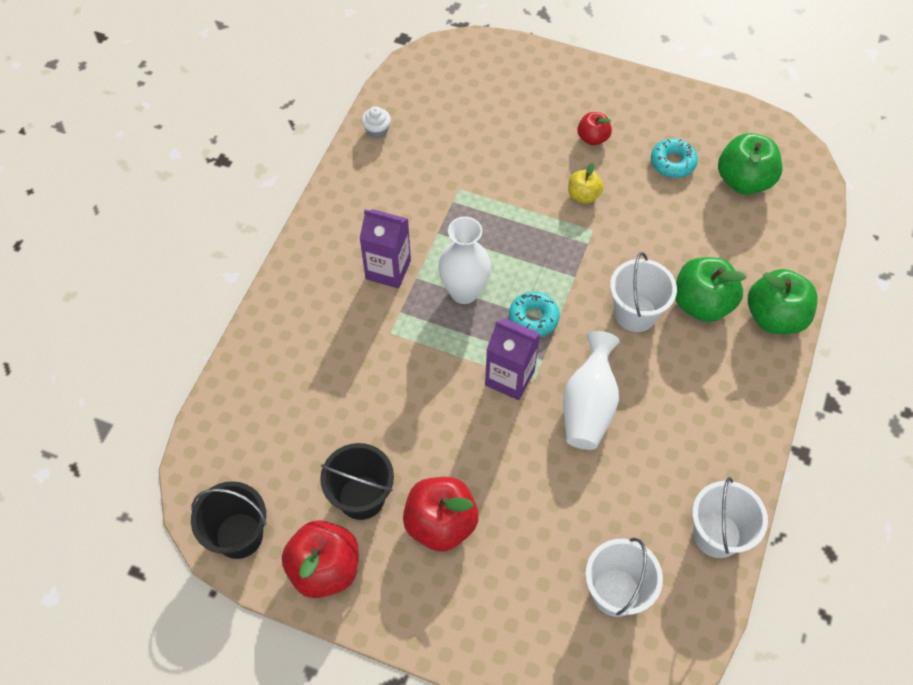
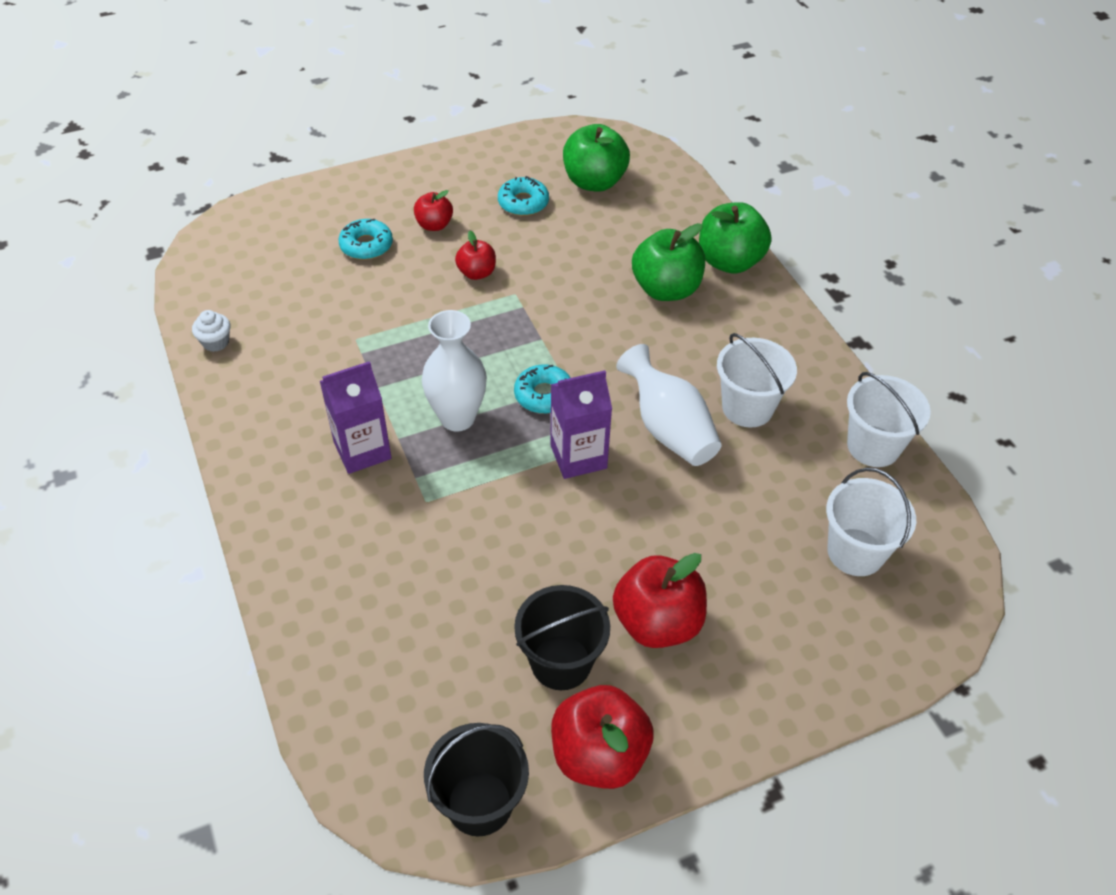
camera: 45 degrees left, 10 degrees down
(532, 123) = (366, 245): none -> turquoise donut
(583, 195) = (477, 273): yellow apple -> red apple
(635, 313) = (623, 332): white bucket -> white bucket (747, 408)

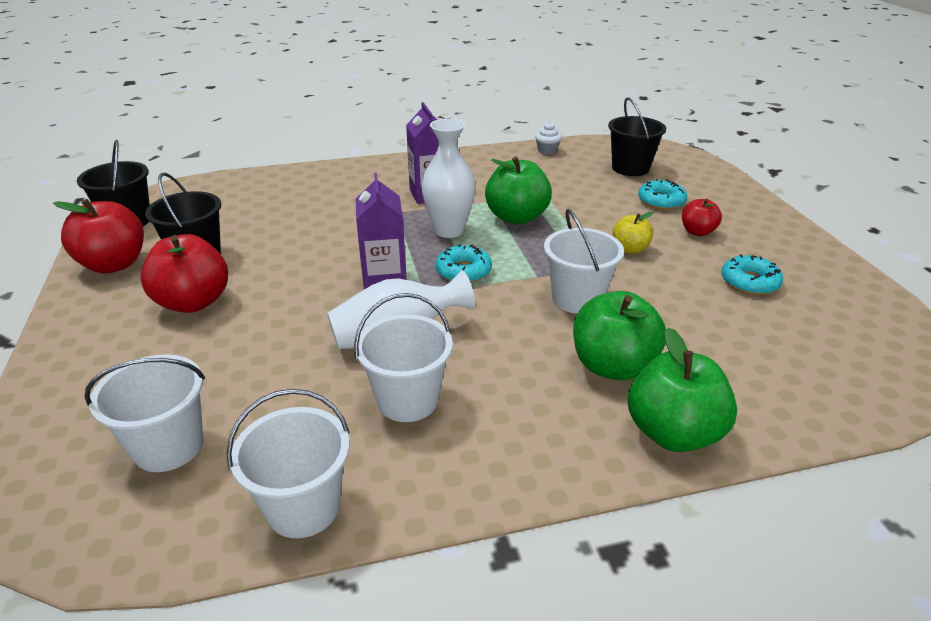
camera: 100 degrees right, 15 degrees down
(276, 265) = (630, 168): none -> black bucket
(477, 273) = (630, 249): red apple -> yellow apple
(575, 310) = (577, 299): none -> white bucket
(594, 182) = (810, 335): green apple -> green apple (516, 217)

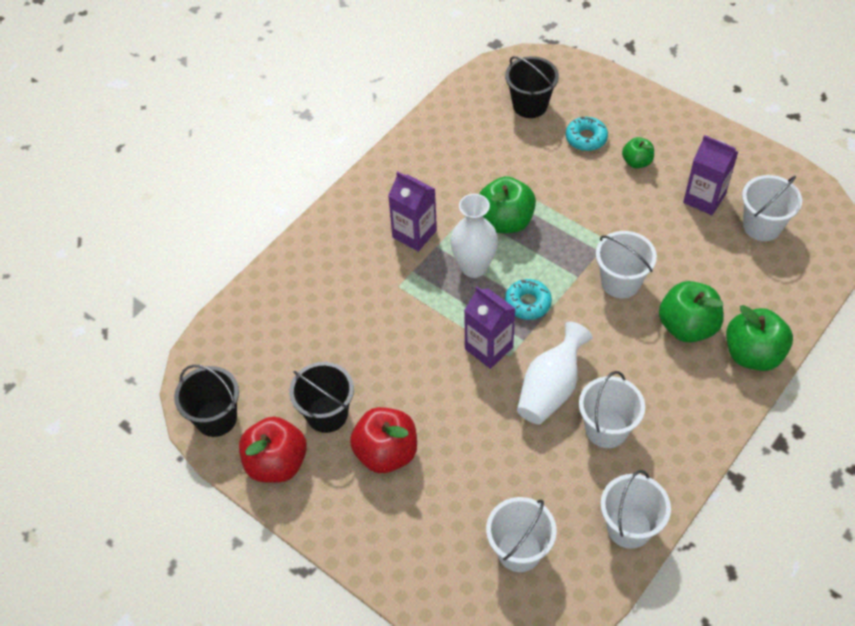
camera: 35 degrees left, 20 degrees up
(547, 150) = (445, 116): white cupcake -> none
(630, 249) = (610, 209): yellow apple -> none
(697, 232) = (636, 162): red apple -> green apple
(749, 282) = (704, 198): turquoise donut -> purple carton
(805, 330) = (762, 226): none -> white bucket

